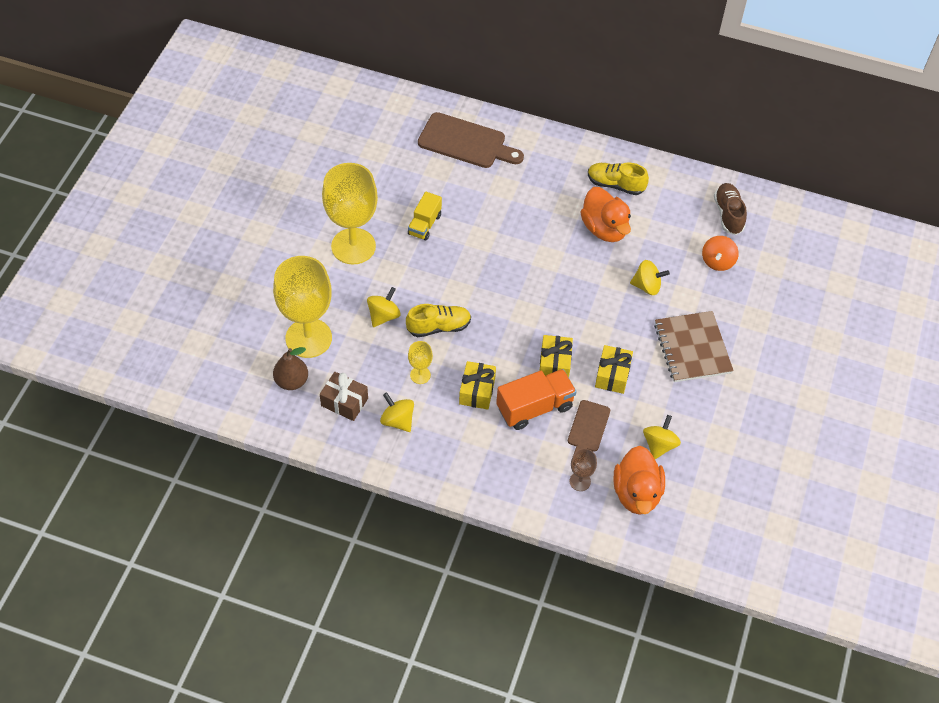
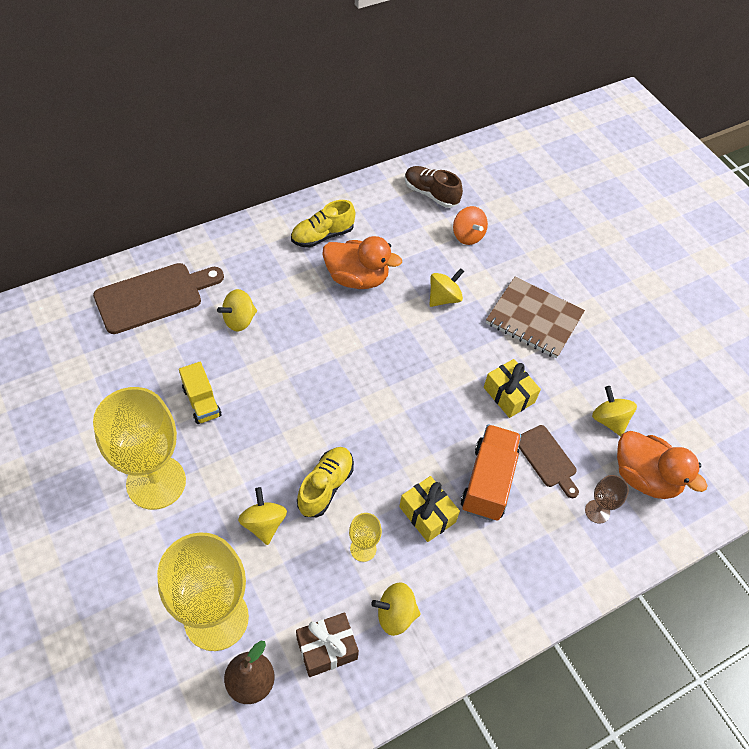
camera: 50 degrees left, 0 degrees up
(500, 196) = (239, 320): none -> yellow spinning top
(554, 364) = (457, 427): yellow gift -> none

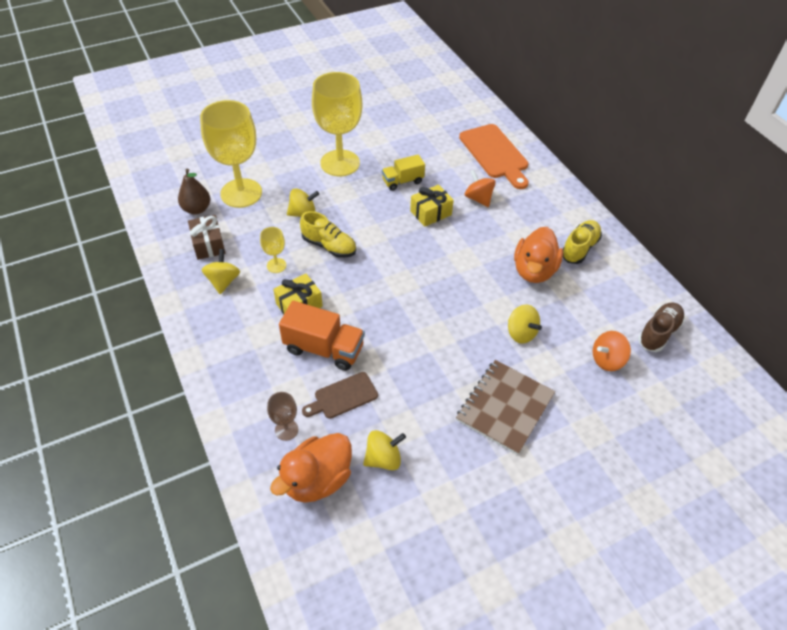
camera: 95 degrees right, 5 degrees down
(153, 296) = (495, 154): brown cutting board -> orange cutting board
(239, 320) = (478, 198): yellow spinning top -> orange spinning top
(322, 235) = (579, 248): yellow shoe -> yellow shoe turned 60 degrees clockwise
(509, 395) = (412, 374): yellow gift -> yellow gift (430, 213)

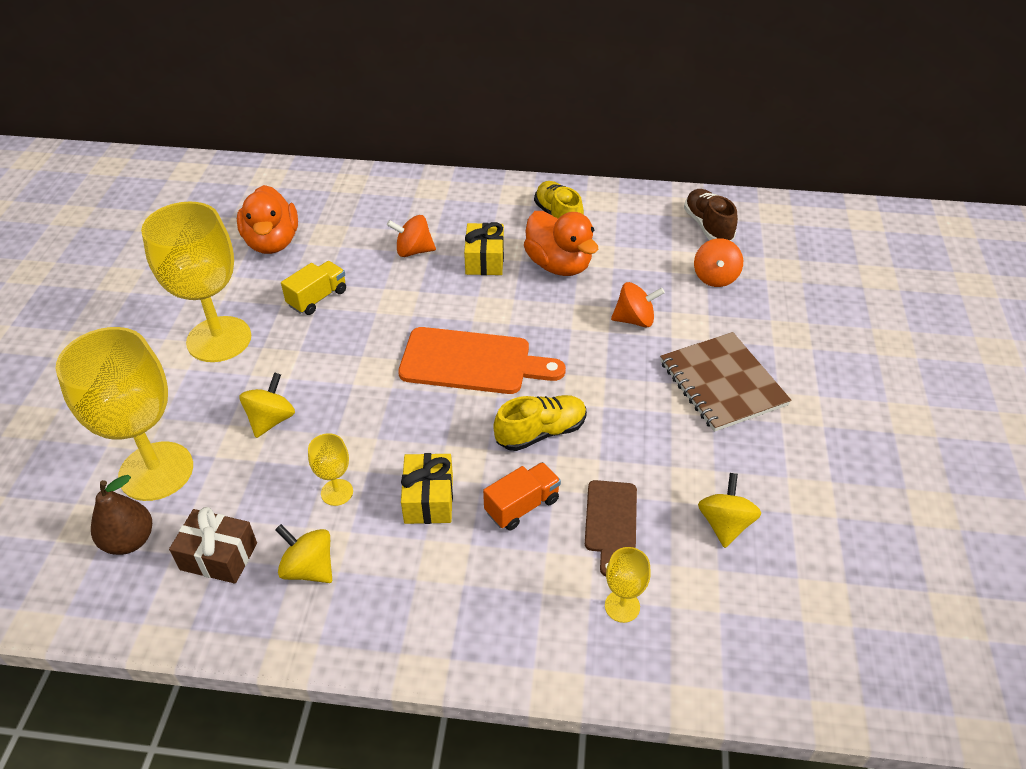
camera: 55 degrees left, 5 degrees down
(286, 430) = (622, 606): brown goblet -> yellow goblet
(317, 479) = (717, 606): orange duck -> orange duck (272, 242)
(324, 348) = (522, 506): orange truck -> orange truck, size x0.64
(329, 246) = (356, 420): yellow shoe -> yellow shoe (541, 432)
(402, 181) = (317, 298): yellow truck -> yellow truck turned 150 degrees counterclockwise
(430, 213) = (395, 300): yellow gift -> yellow gift (484, 260)
(495, 154) = (359, 202): orange cutting board -> orange cutting board (472, 362)
(521, 333) = (634, 320): yellow spinning top -> orange spinning top

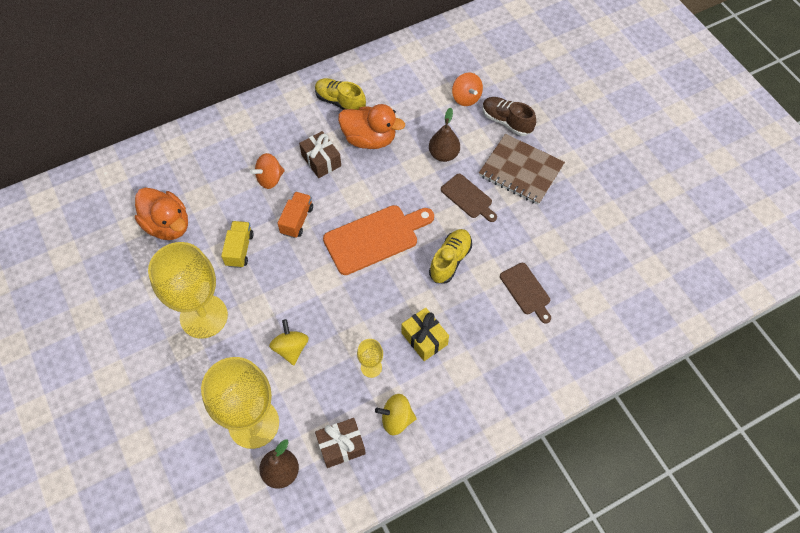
camera: 35 degrees left, 15 degrees up
(484, 260) = (321, 160): yellow gift -> brown gift
(522, 506) = (476, 311): orange truck -> orange truck (297, 220)
(622, 606) = (566, 334): yellow goblet -> none
(625, 378) = (468, 197): none -> brown cutting board
(634, 320) = (443, 154): orange spinning top -> brown pear
(708, 226) = (435, 60): brown shoe -> brown shoe (506, 121)
(724, 524) = (581, 257): yellow spinning top -> none

